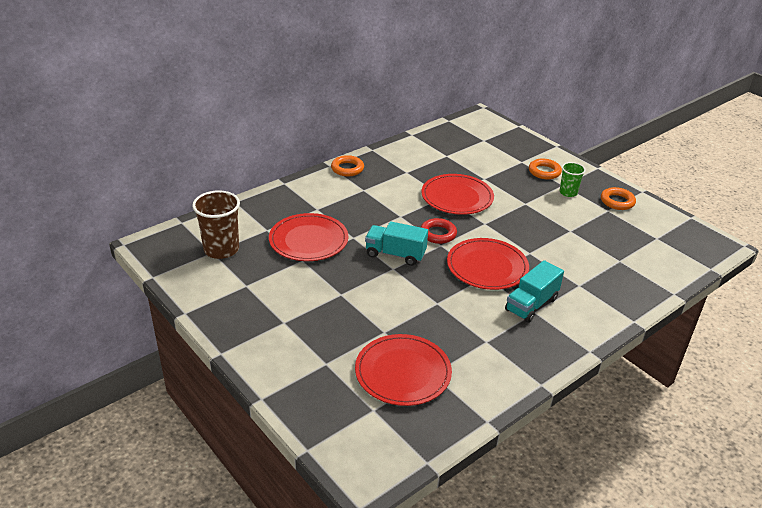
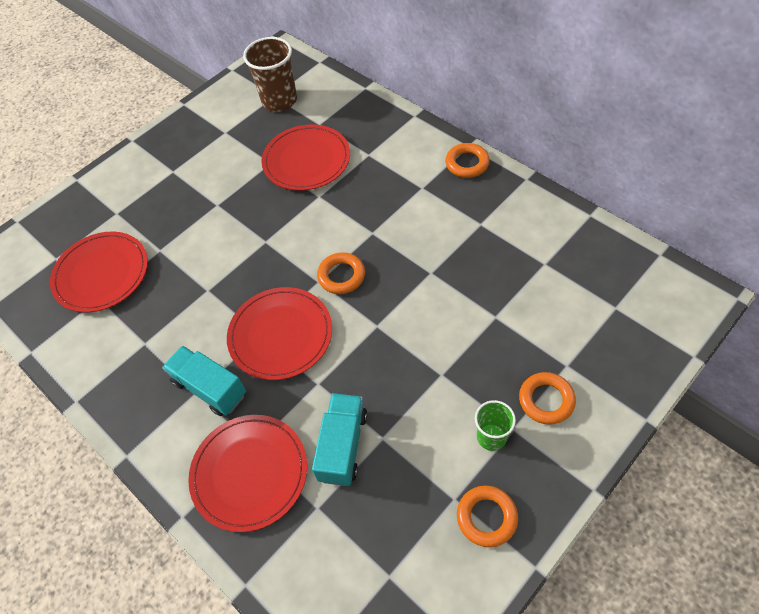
camera: 90 degrees right, 20 degrees up
(395, 254) = (292, 239): turquoise truck -> turquoise truck (343, 446)
(438, 234) = (341, 276): red ring -> orange ring
(457, 197) = (434, 288): red plate -> red plate (249, 473)

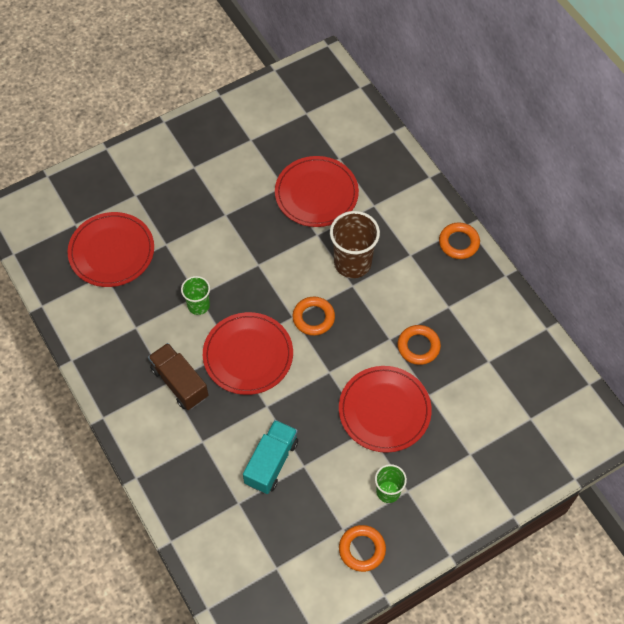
camera: 10 degrees right, 5 degrees up
(210, 388) = (180, 383): turquoise truck -> brown truck
(211, 300) = (198, 305): none -> green cup
(249, 473) = (194, 460): red plate -> red plate (384, 410)
(279, 101) = (309, 120): brown cup -> brown cup (352, 263)
(546, 400) = (442, 476): orange ring -> orange ring (418, 346)

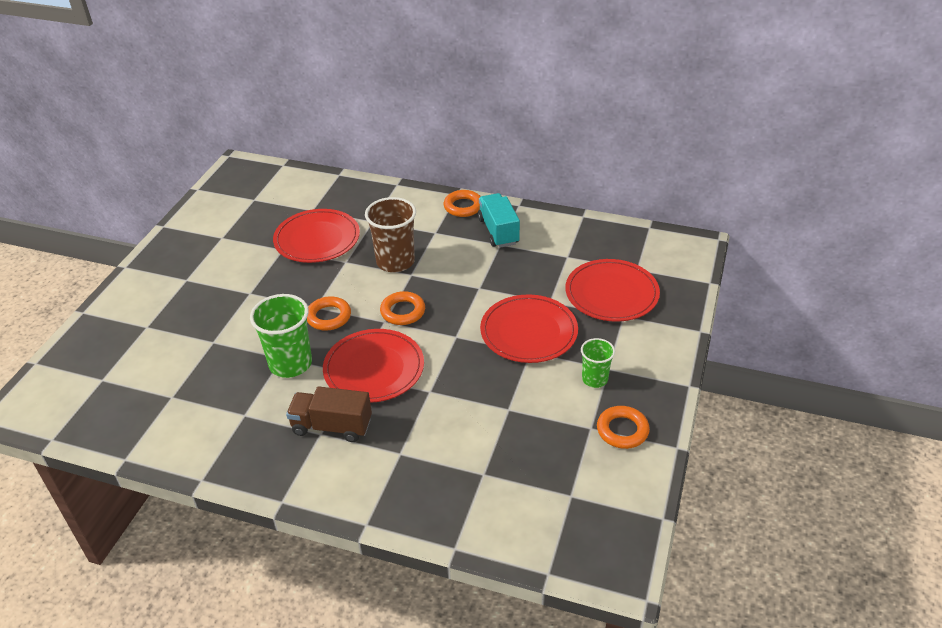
camera: 40 degrees left, 20 degrees down
(111, 251) = (162, 377): red plate -> red plate (611, 293)
(198, 305) = (290, 363): green cup -> green cup, size x1.72
(271, 462) = (479, 425): turquoise truck -> turquoise truck (498, 231)
(418, 346) = (506, 279): orange ring -> orange ring (328, 317)

